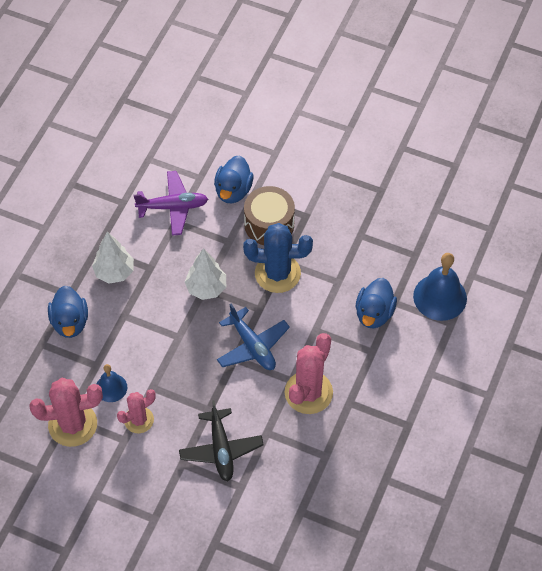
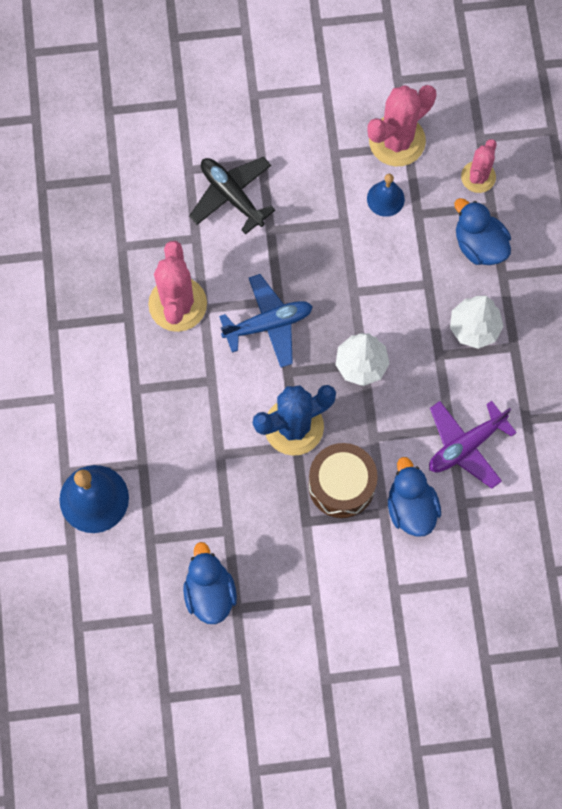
camera: 150 degrees right, 15 degrees up
(139, 420) = (334, 181): pink cactus -> pink cactus (478, 177)
(252, 346) = (268, 324): blue plane -> blue plane turned 135 degrees clockwise
(374, 313) = (157, 436): blue duck -> blue duck (210, 592)

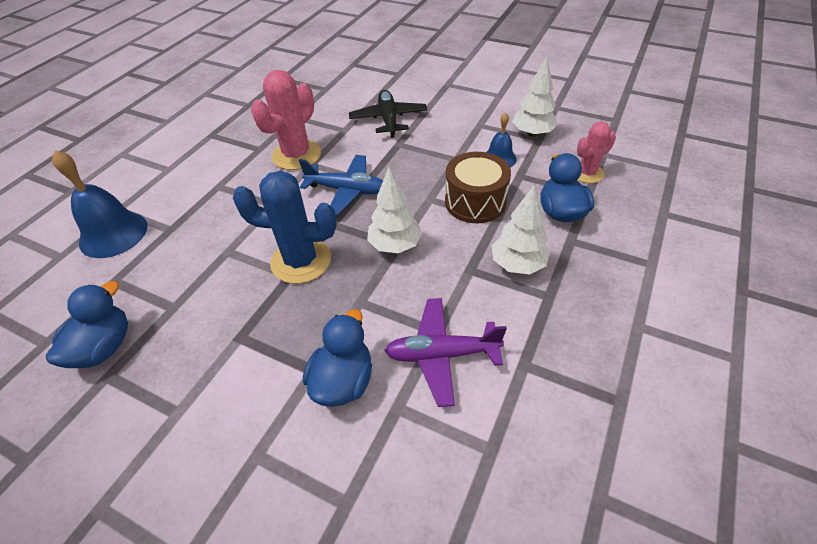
camera: 35 degrees right, 25 degrees down
(341, 485) = (297, 324): brown drum -> brown drum (475, 202)
(397, 141) = (532, 133): pink cactus -> white tree

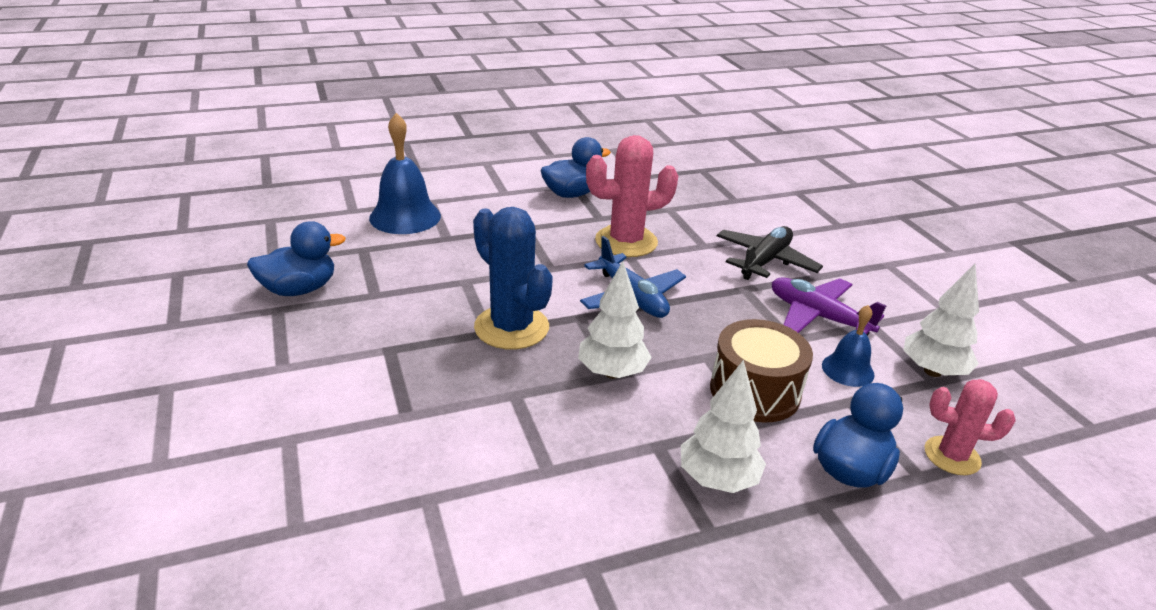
camera: 40 degrees right, 15 degrees down
(343, 381) = (416, 442): blue duck -> blue duck (571, 194)
(442, 354) = (524, 492): purple plane -> purple plane (818, 316)

